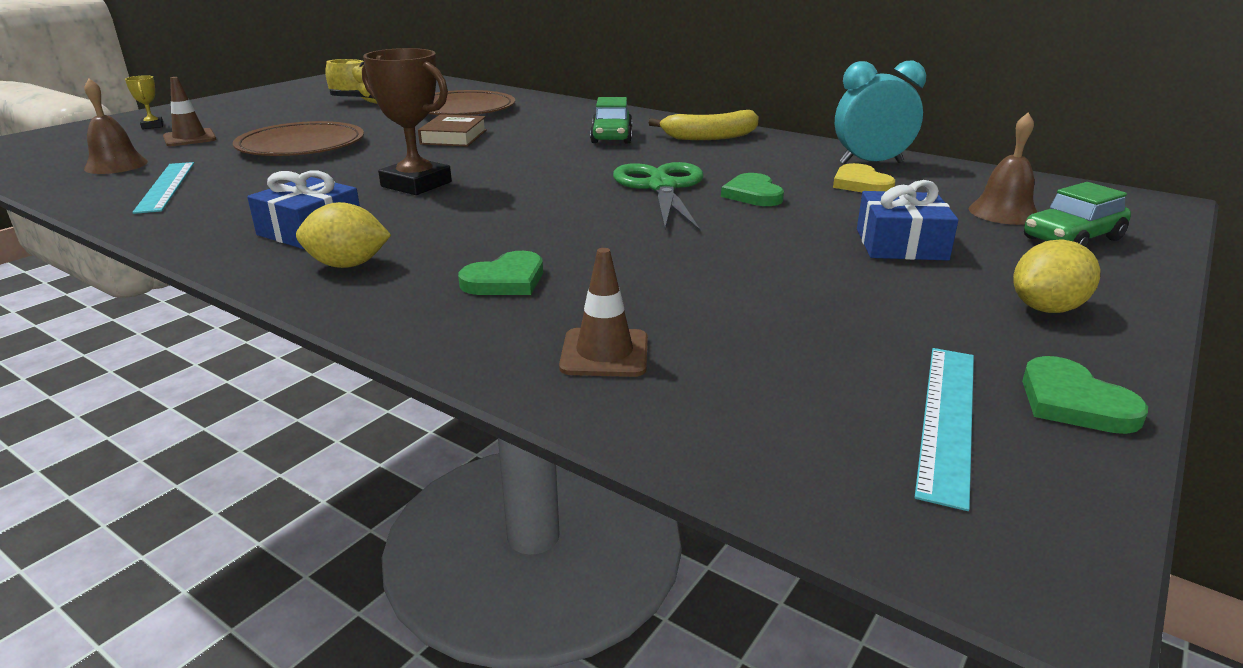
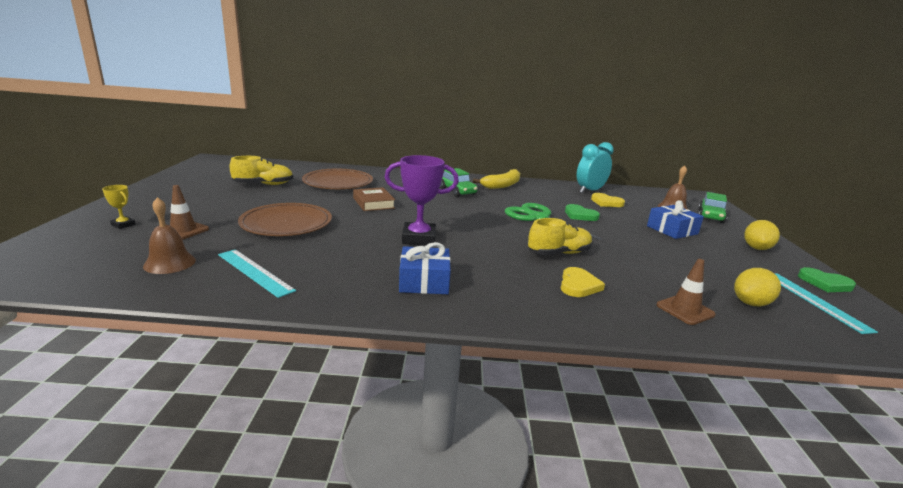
camera: 35 degrees left, 5 degrees down
(347, 265) = (491, 297): yellow lemon -> yellow lemon (751, 303)
(416, 184) = (419, 238): brown trophy -> purple trophy
(505, 280) = (578, 285): green heart -> yellow heart
(578, 236) = (559, 253): none -> yellow shoe

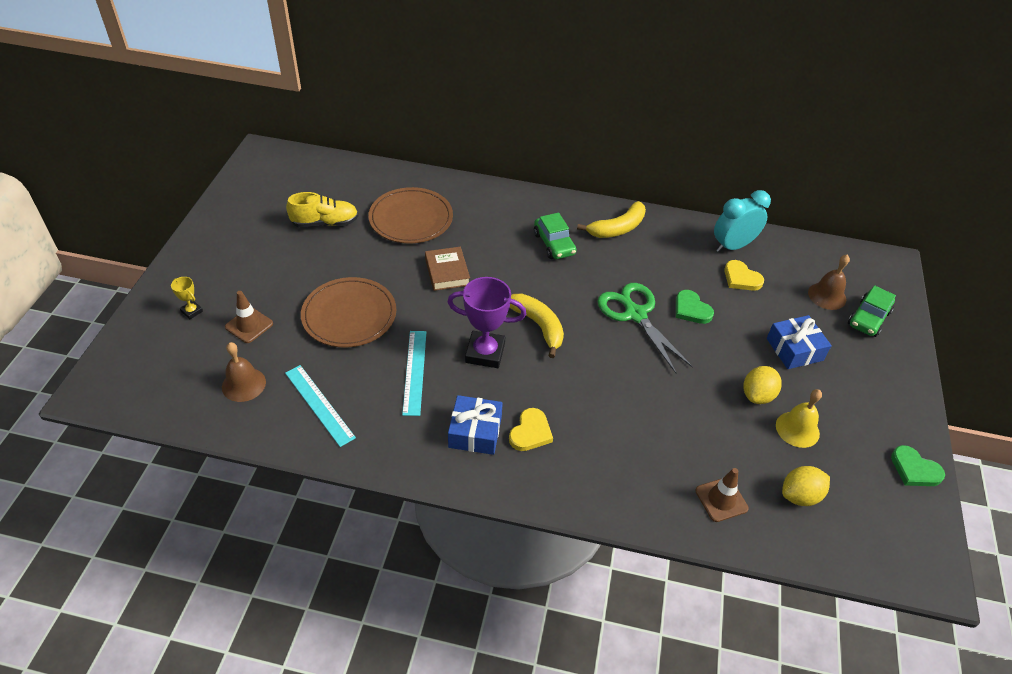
camera: 10 degrees right, 25 degrees up
(461, 224) = (538, 326): none -> yellow banana
(559, 253) = (631, 391): yellow shoe -> none
(578, 285) = (629, 450): yellow heart -> yellow heart (530, 432)
(711, 267) = (797, 429): none -> yellow bell
(756, 248) = (880, 395): yellow lemon -> yellow lemon (757, 395)
(814, 301) = (876, 498): turquoise ruler -> turquoise ruler (415, 372)

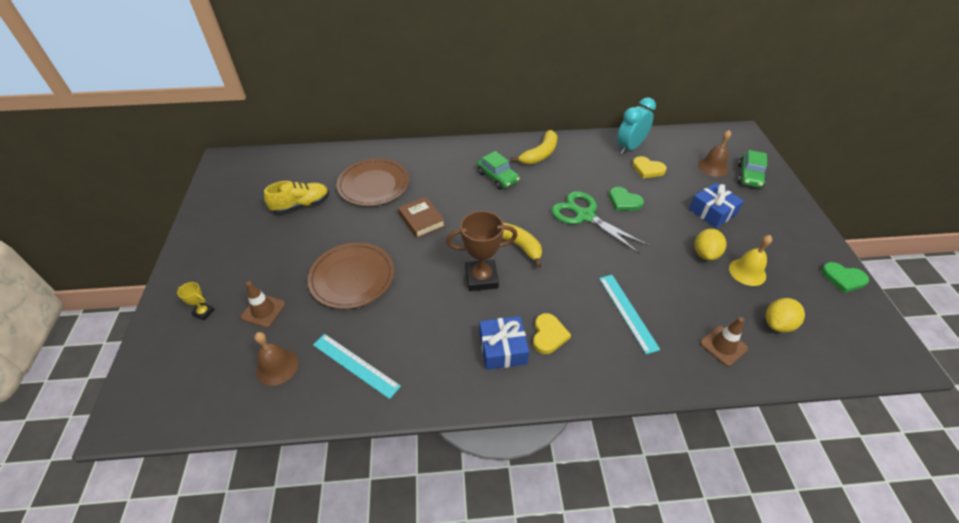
camera: 15 degrees left, 0 degrees up
(415, 372) = (429, 311): turquoise ruler -> turquoise ruler (628, 312)
(485, 353) = (481, 278): purple trophy -> brown trophy

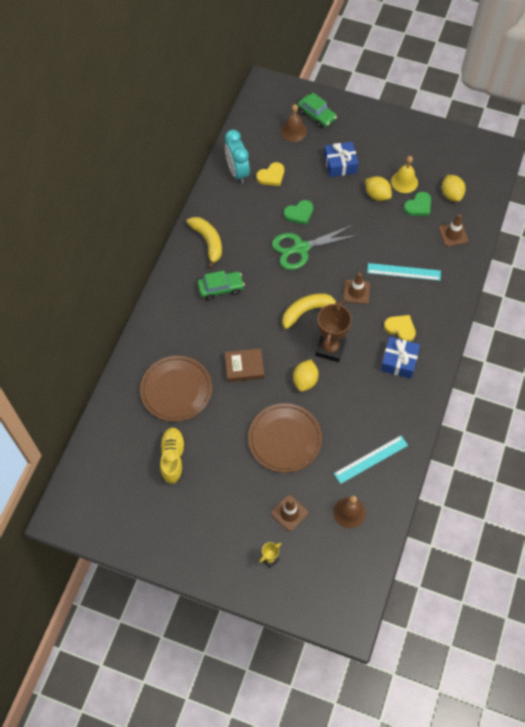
camera: 65 degrees left, 15 degrees up
(430, 270) = (305, 381): none -> yellow lemon
(567, 277) = (356, 292): none -> brown traffic cone
(843, 278) = (435, 134): green heart -> green heart (418, 206)

